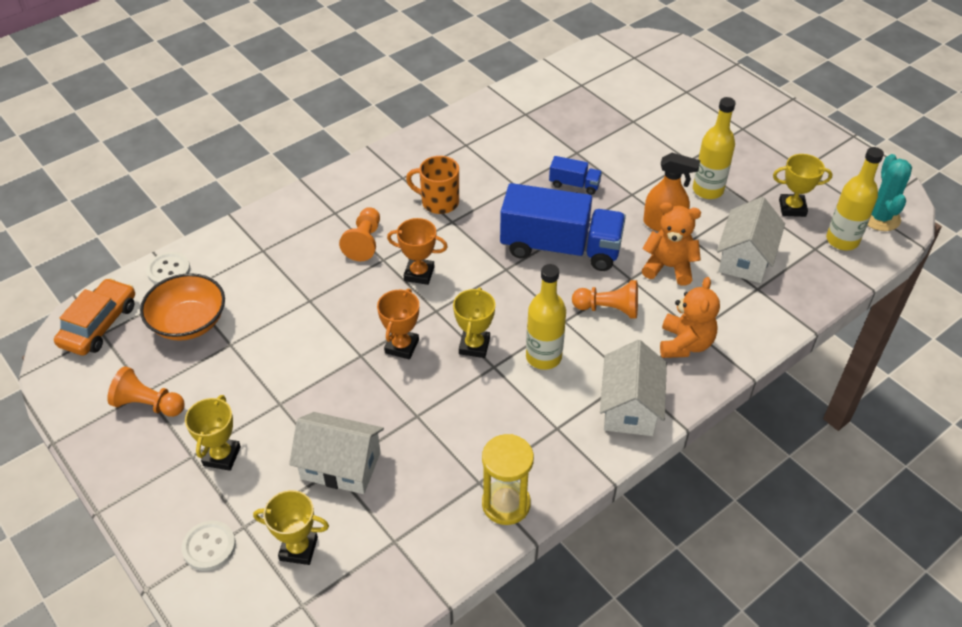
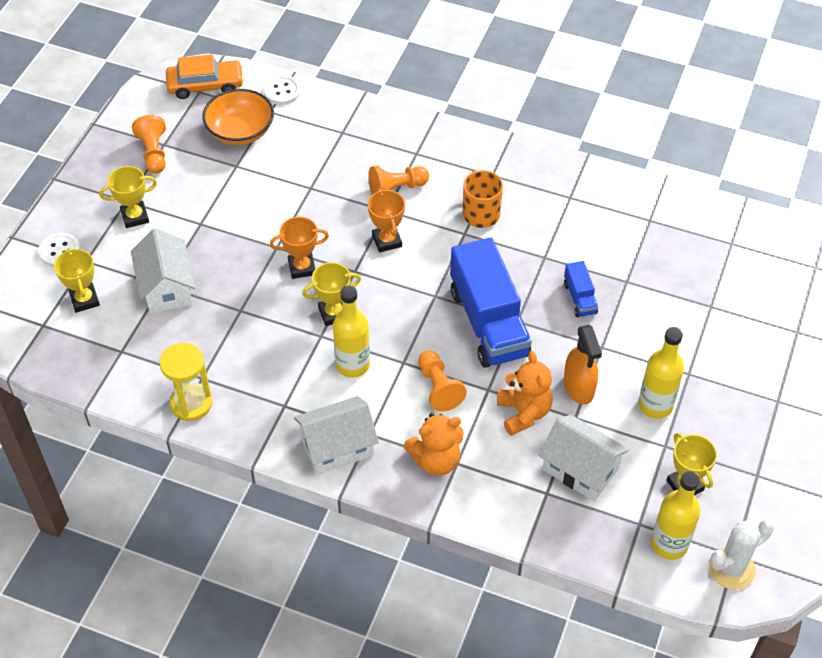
camera: 60 degrees right, 5 degrees up
(745, 258) = (580, 469): white house -> white house turned 45 degrees clockwise
(880, 218) = (731, 568): turquoise cactus -> white cactus

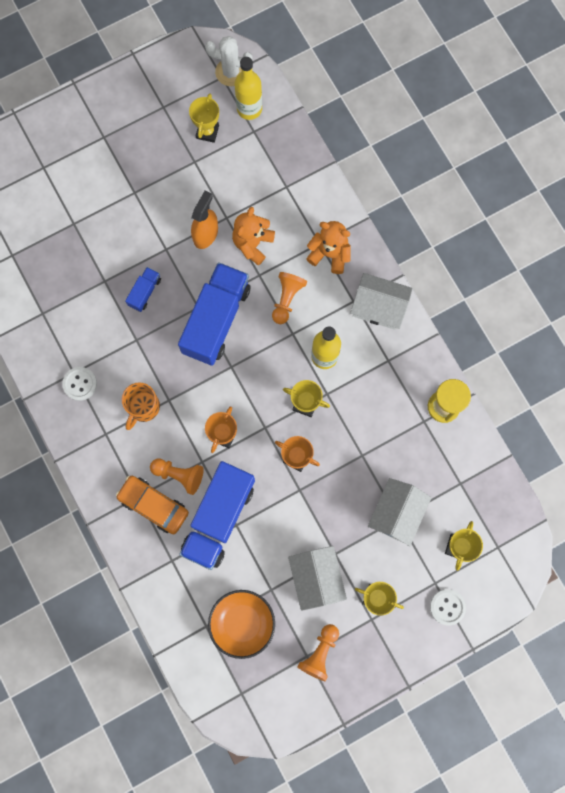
camera: 140 degrees left, 25 degrees up
(205, 85) = (231, 696): orange car -> orange car (153, 505)
(282, 91) = (181, 640): white button -> white button (80, 384)
(330, 183) = (219, 518): none -> blue truck
(580, 469) = (254, 185): white house -> white house (316, 578)
(655, 405) = (173, 189): yellow bottle -> none

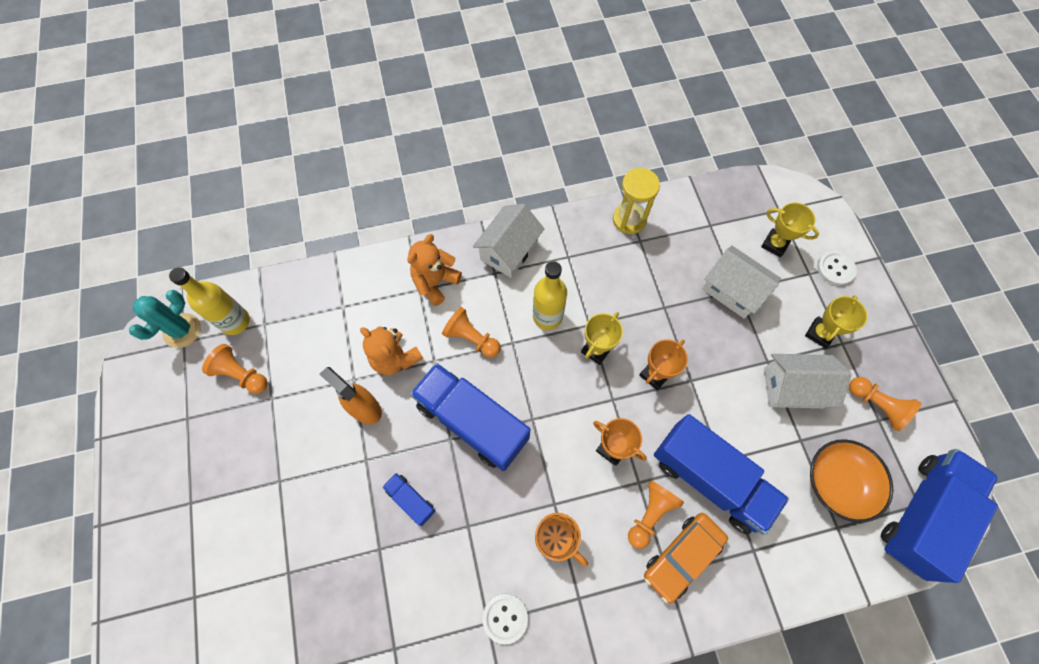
camera: 75 degrees left, 10 degrees down
(207, 132) = (241, 374): yellow trophy -> orange pawn
(231, 72) = (182, 330): white cactus -> turquoise cactus
(233, 695) = (921, 515): none -> blue truck

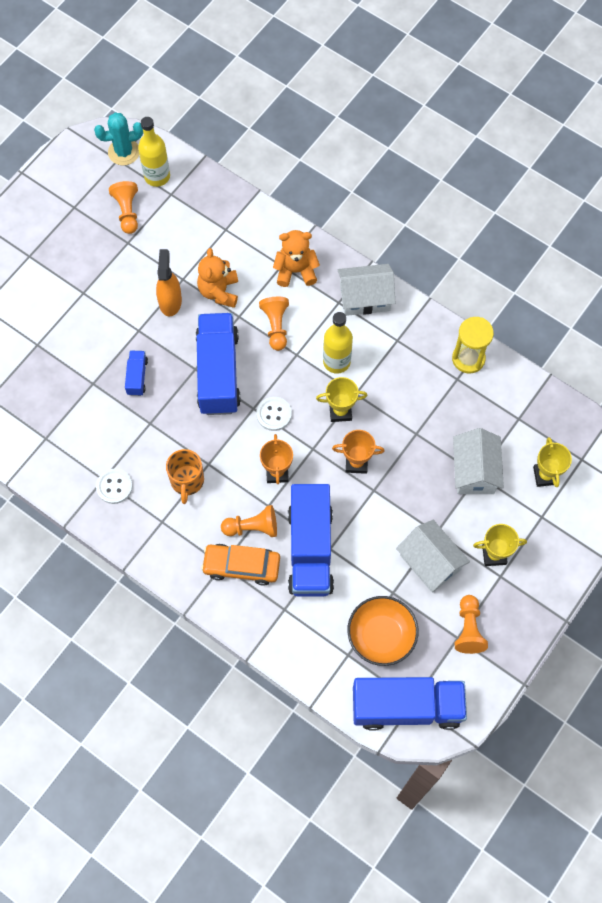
camera: 50 degrees right, 0 degrees up
(835, 269) = (564, 533): white button -> white button (274, 414)

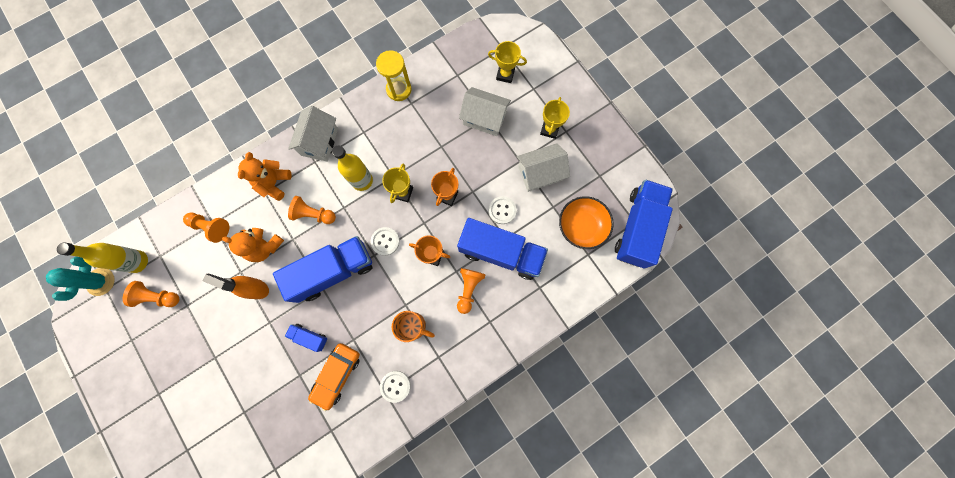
camera: 70 degrees left, 10 degrees up
(218, 372) = (333, 271): blue truck -> blue truck turned 135 degrees clockwise
(241, 566) = (496, 308): orange car -> orange car (337, 375)
(363, 533) = (502, 210): none -> white button
(468, 629) = (596, 166): orange pawn -> orange pawn (211, 227)

